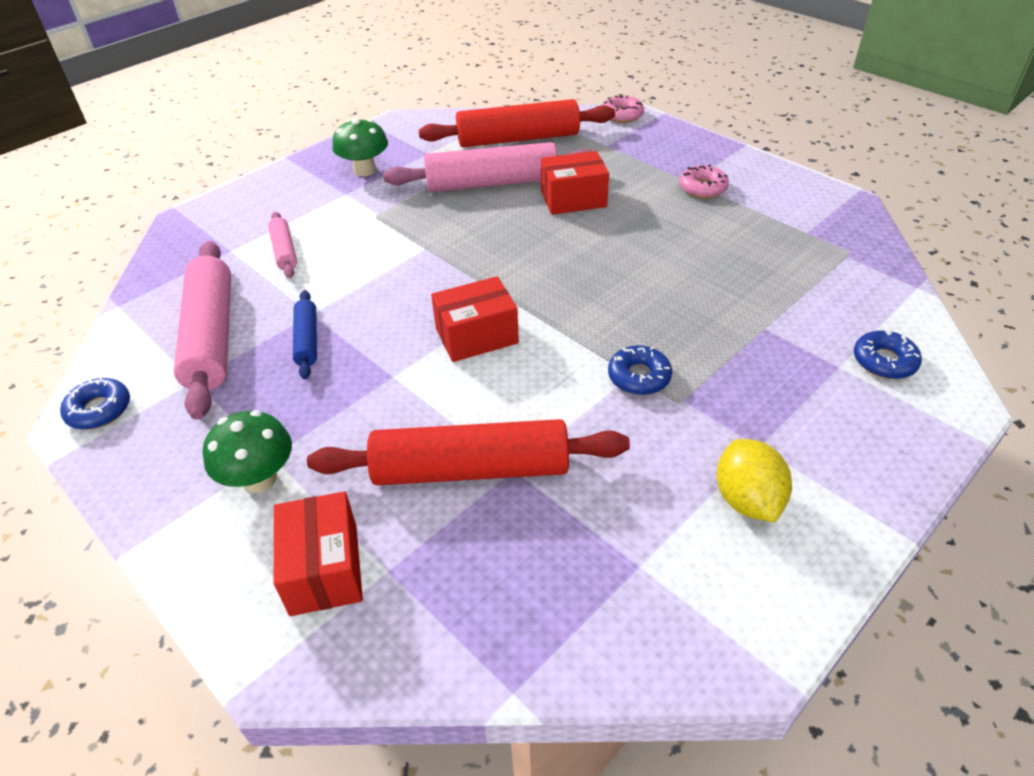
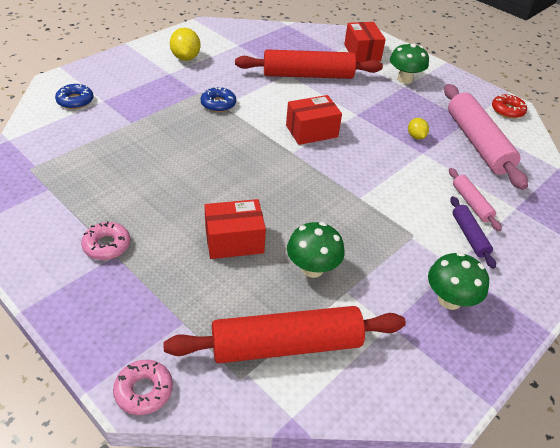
camera: 175 degrees right, 0 degrees up
(99, 410) = (507, 110): blue donut -> red donut
(307, 340) = (416, 136): blue rolling pin -> yellow lemon
(311, 219) = (469, 236): none -> purple rolling pin
(492, 183) = (312, 268): pink rolling pin -> green mushroom

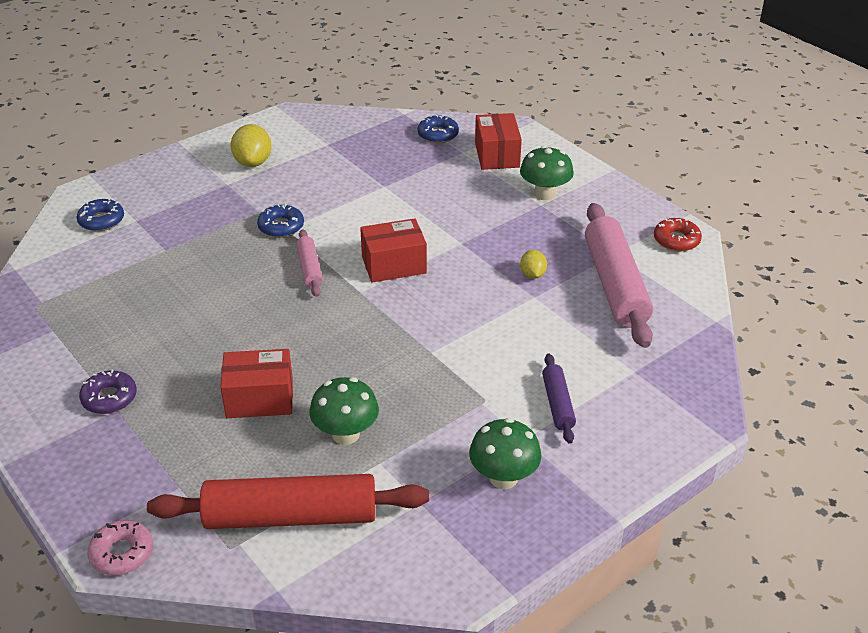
camera: 10 degrees right, 5 degrees down
(107, 245) = (109, 398): pink donut -> purple donut
(308, 75) = (411, 187): red rolling pin -> none
(316, 39) = (438, 134): none -> blue donut
(471, 203) = (576, 364): pink rolling pin -> pink rolling pin (310, 269)

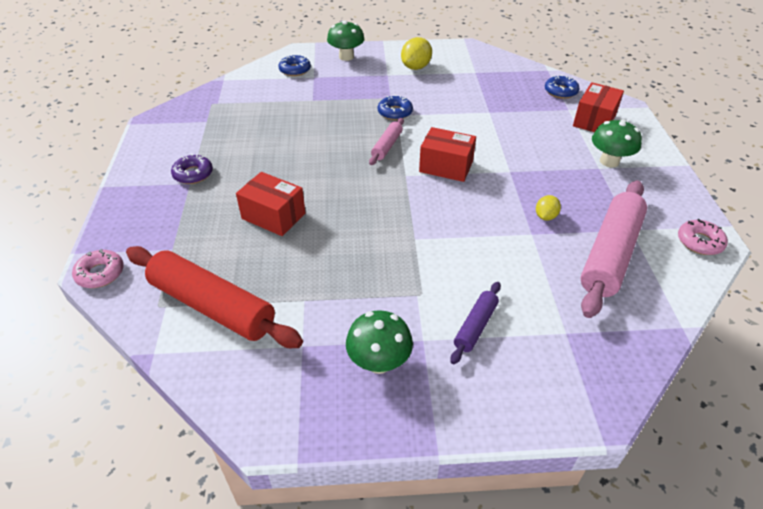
camera: 35 degrees right, 5 degrees up
(346, 434) = (302, 268): green mushroom -> green mushroom (346, 57)
(676, 240) = (699, 242): red donut -> pink donut

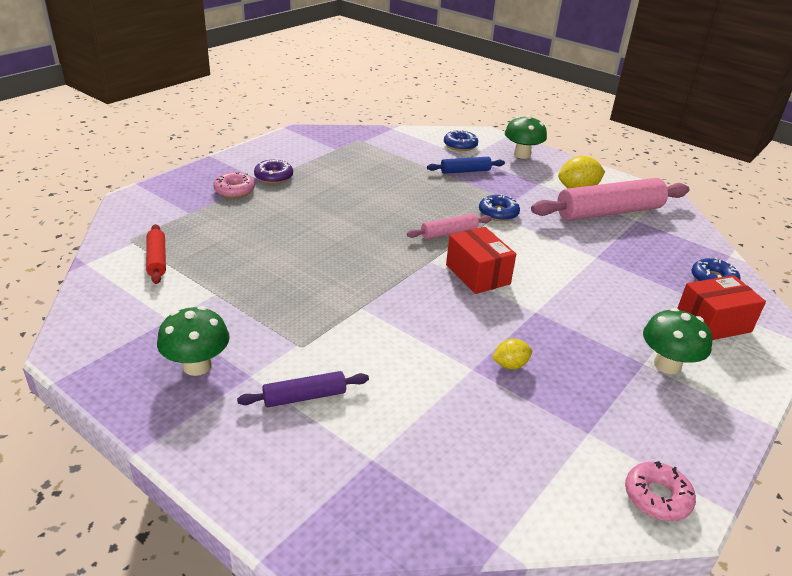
camera: 40 degrees right, 10 degrees down
(100, 273) = (130, 202): pink donut -> pink donut (234, 190)
(212, 306) = (157, 260): red rolling pin -> red rolling pin, size x0.49
(273, 216) = (283, 231): red box -> none
(328, 90) = (465, 171): none -> blue rolling pin
(610, 254) = (526, 436): pink rolling pin -> pink rolling pin (609, 212)

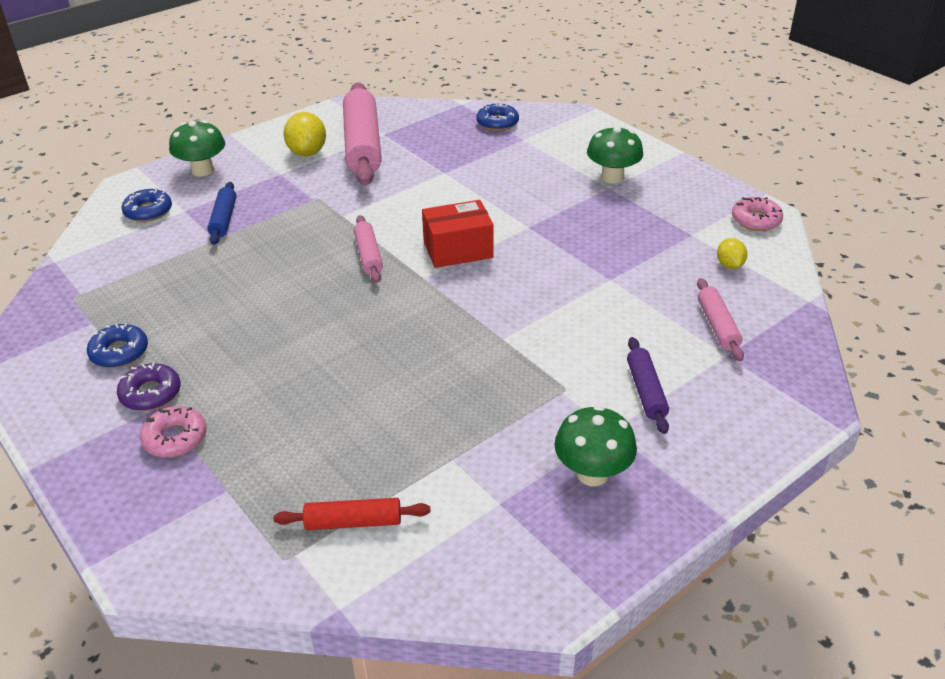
camera: 75 degrees left, 5 degrees up
(420, 452) = (718, 326): none -> pink rolling pin
(498, 213) = (337, 214): blue donut -> blue donut (119, 352)
(510, 365) = (606, 257): yellow lemon -> yellow lemon (729, 265)
(713, 323) = (559, 141): red box -> none

